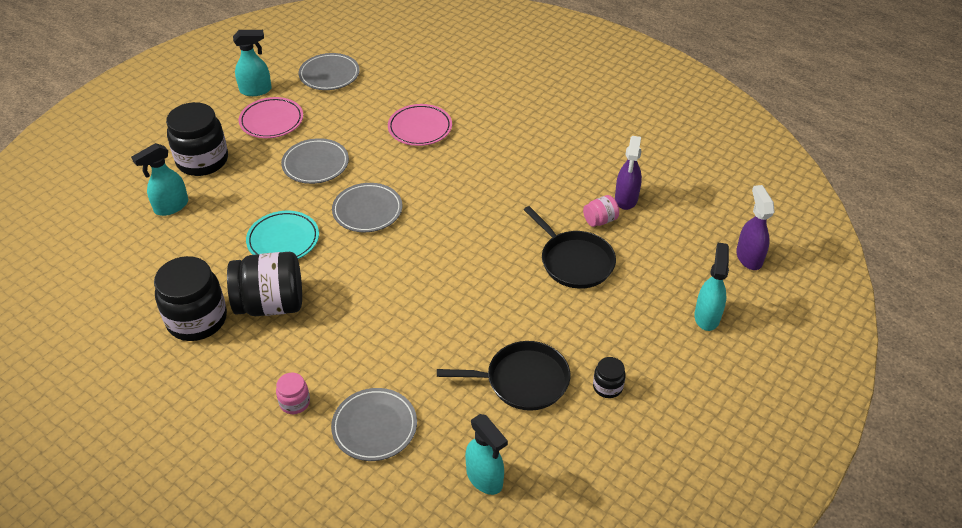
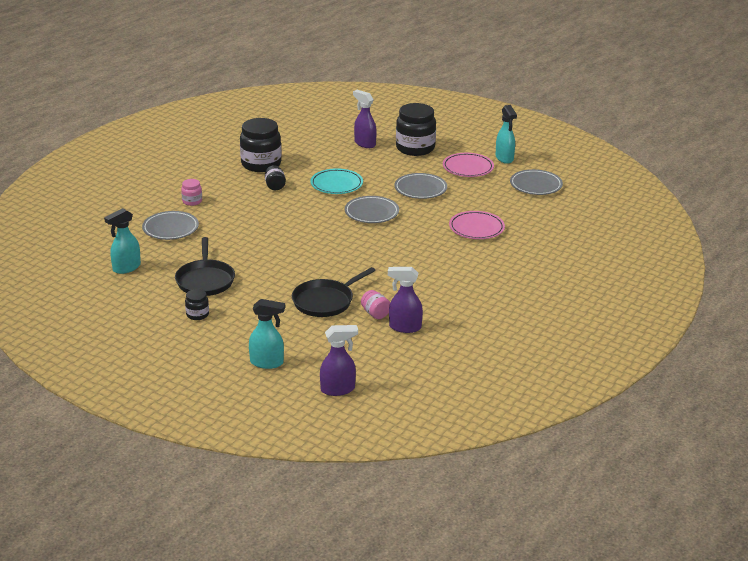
camera: 85 degrees right, 15 degrees down
(171, 207) = (364, 143): turquoise spray bottle -> purple spray bottle
(271, 304) = (275, 186): black jar -> black jar, size x0.47

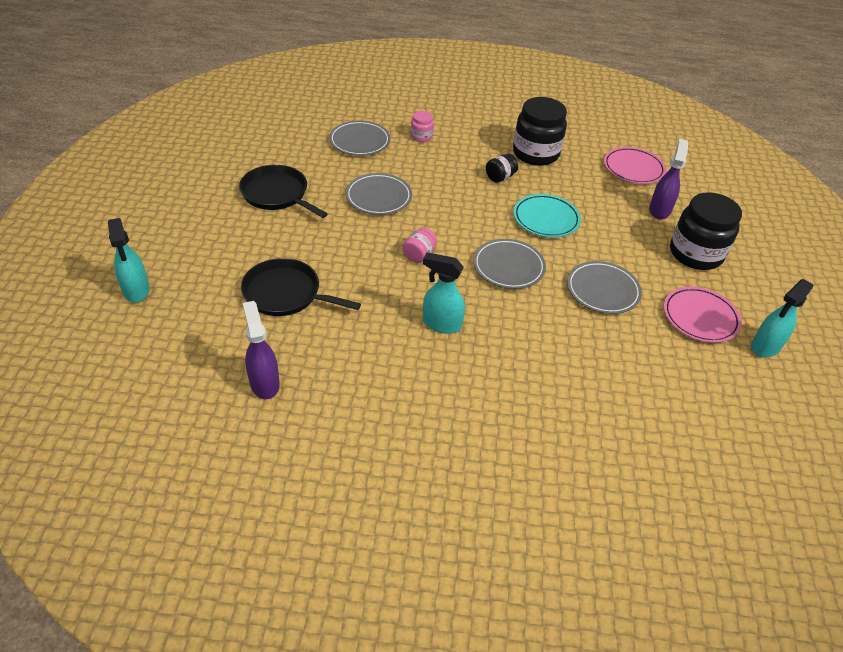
camera: 60 degrees right, 15 degrees up
(126, 268) = (269, 141): turquoise spray bottle -> turquoise spray bottle (441, 324)
(197, 314) = (209, 211): black jar -> none
(205, 280) = (277, 194): black pan -> black pan turned 75 degrees clockwise
(338, 389) = (100, 367): purple spray bottle -> none
(375, 314) = (282, 345): pink jar -> pink jar (419, 255)
(476, 228) = (554, 376): pink plate -> pink plate (633, 169)
(536, 185) = (728, 405): grey plate -> grey plate (378, 197)

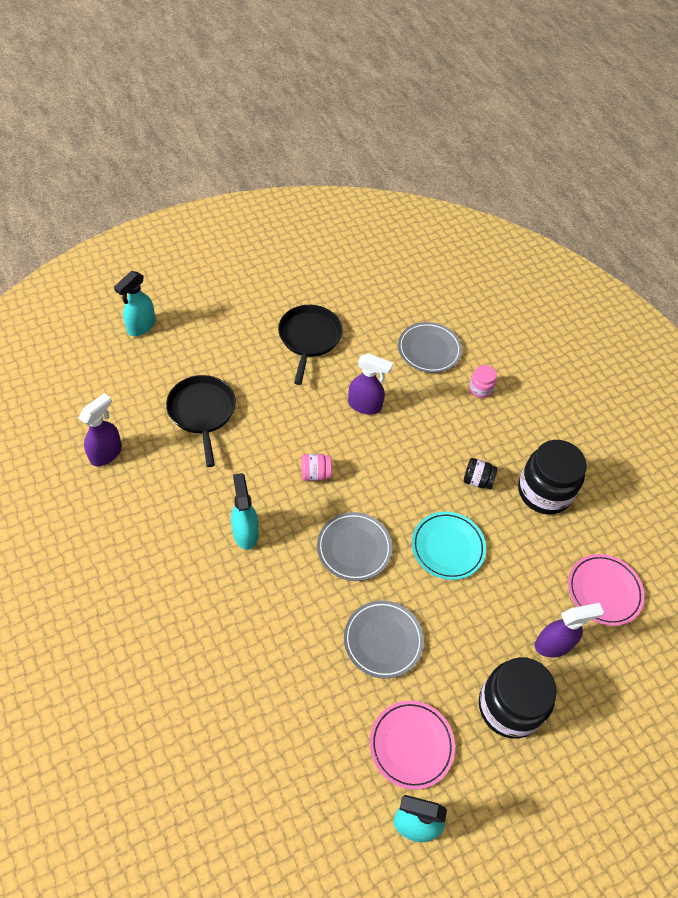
camera: 55 degrees right, 10 degrees up
(378, 197) = (365, 405): grey plate -> purple spray bottle

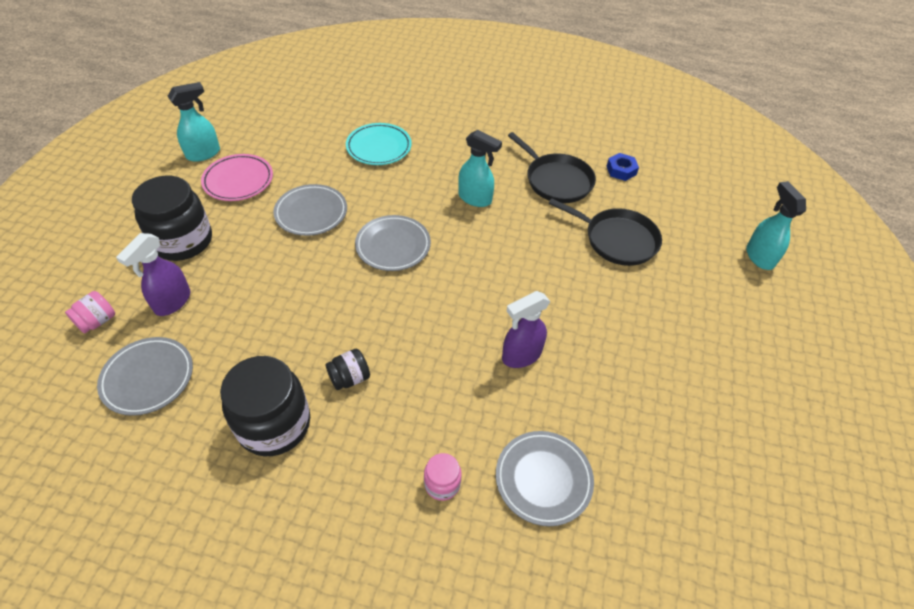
camera: 135 degrees right, 5 degrees down
(106, 453) = (621, 170): purple spray bottle -> blue nut
(309, 338) = (651, 373): black pan -> black pan (556, 180)
(315, 473) = (483, 268): pink jar -> pink jar (97, 321)
(447, 547) = (322, 302): turquoise plate -> turquoise plate (379, 147)
(604, 591) = (148, 378): pink plate -> grey plate

